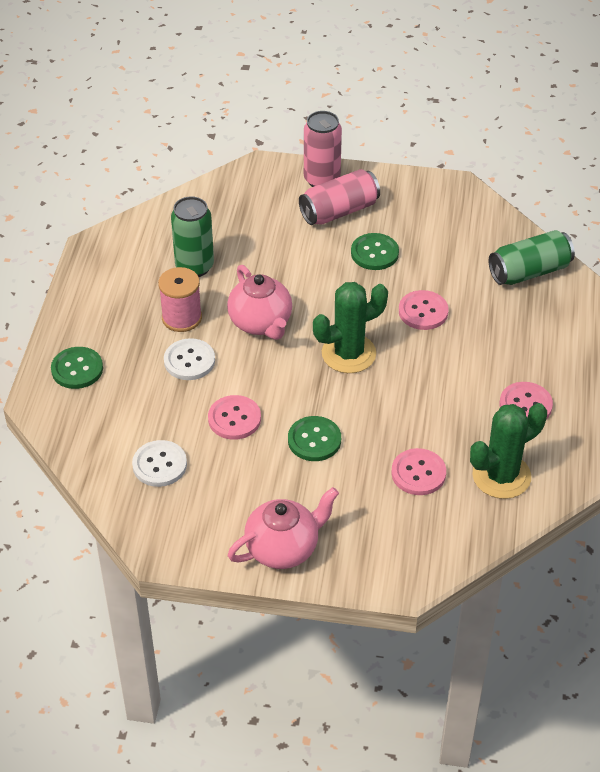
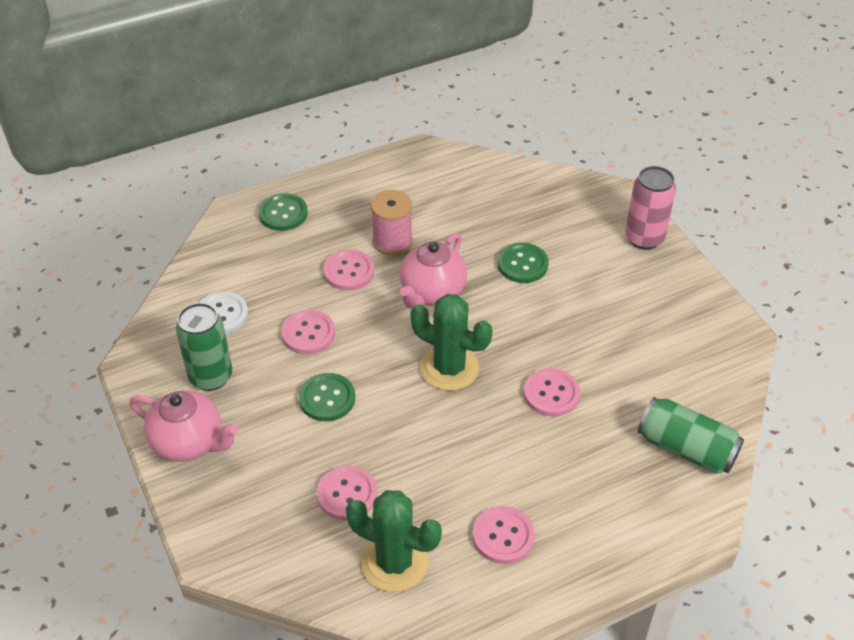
camera: 55 degrees right, 0 degrees up
(189, 361) = (349, 271): white button -> pink button
(194, 266) = (457, 217): green can -> green can (211, 377)
(339, 211) = (618, 270): pink can -> none
(374, 253) = (590, 321): green button -> green button (522, 264)

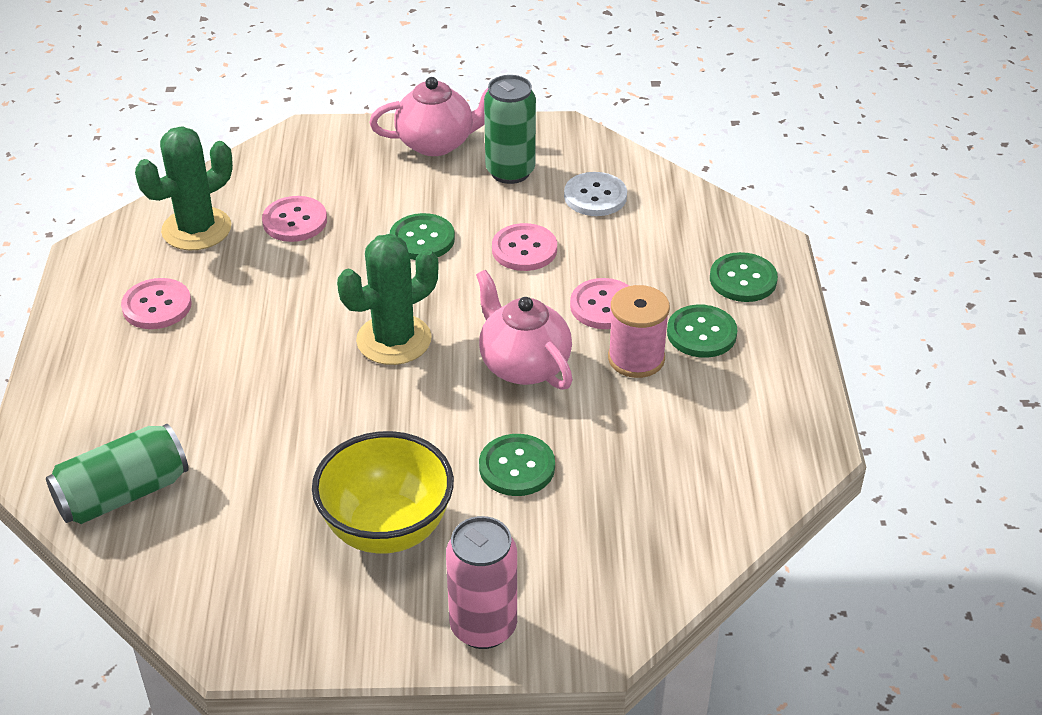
camera: 115 degrees right, 5 degrees down
(189, 442) = (437, 143): pink teapot -> pink teapot turned 150 degrees counterclockwise
(350, 218) = (701, 333): none -> green button
(551, 394) = (292, 409): pink button -> none
(612, 303) = (387, 529): none -> yellow bowl

